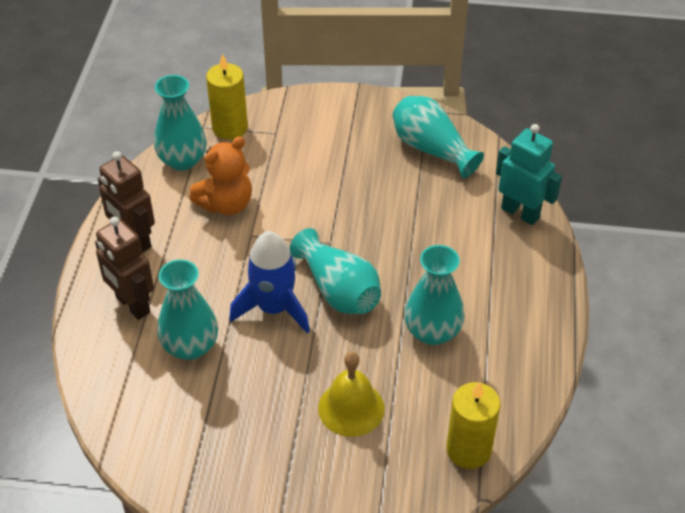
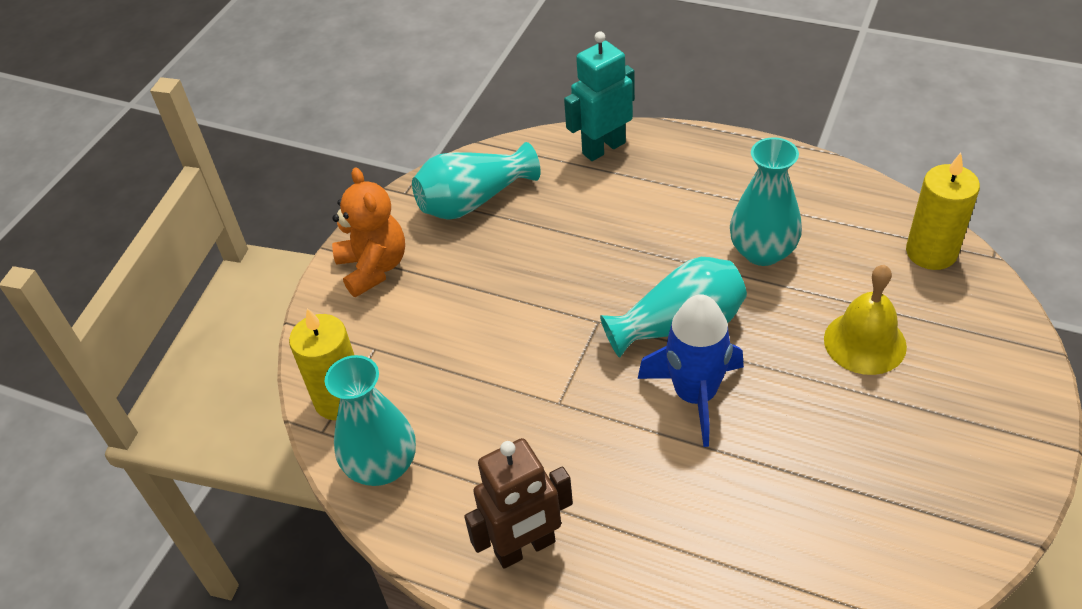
camera: 70 degrees left, 0 degrees up
(132, 305) = (652, 562): brown robot -> none
(190, 346) = (742, 497): turquoise vase -> none
(226, 204) = (491, 423): orange teddy bear -> orange teddy bear (373, 268)

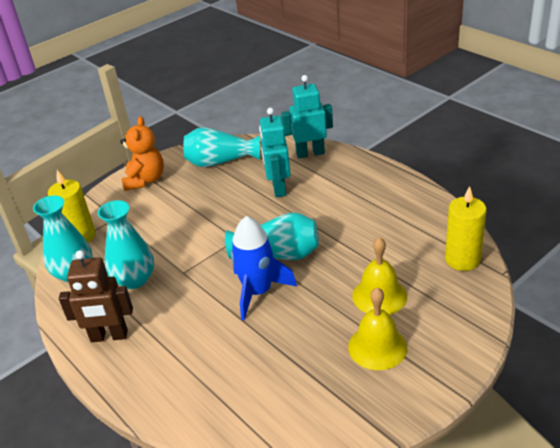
camera: 25 degrees right, 10 degrees down
(599, 219) = (278, 188): none -> turquoise robot
(762, 251) = (357, 230): turquoise vase -> turquoise vase (134, 279)
(916, 418) = (377, 347): none -> yellow bell

